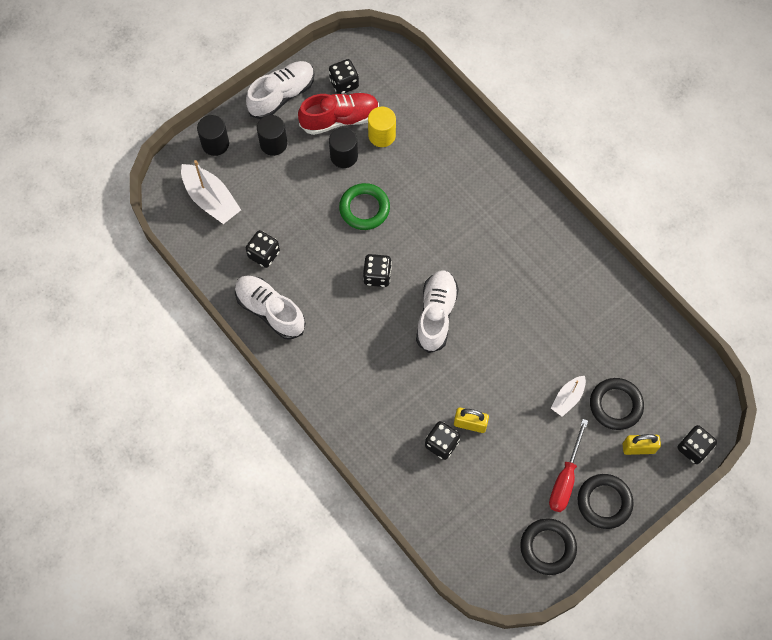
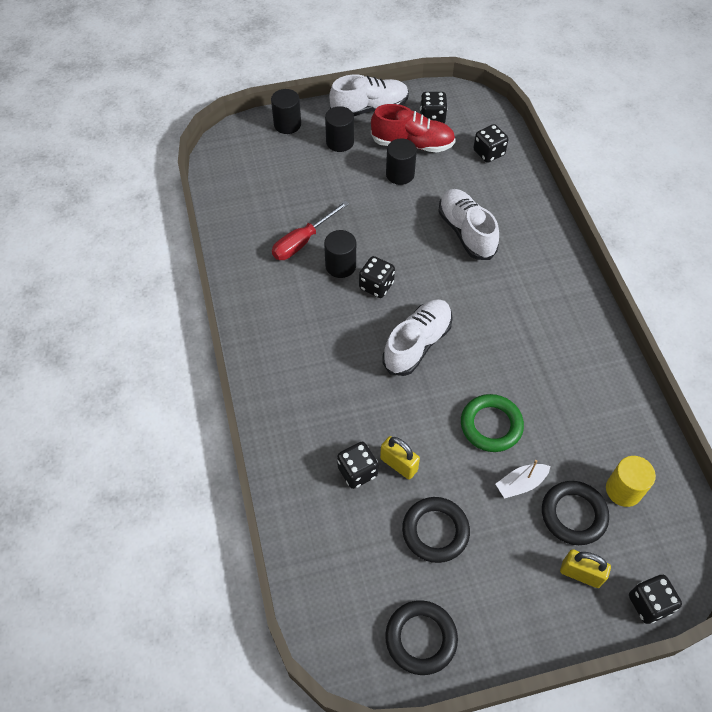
camera: 25 degrees right, 10 degrees down
(211, 200) = (256, 166): white boat -> none
(264, 254) = (278, 227): black dice -> black dice (488, 153)
(270, 311) = (255, 276): white shoe -> white shoe (466, 232)
(338, 269) = (340, 266): none -> black cylinder
(364, 208) = (395, 224): green ring -> green ring (491, 425)
(382, 135) = (445, 170): yellow cylinder -> yellow cylinder (623, 490)
(565, 478) = (478, 569): red screwdriver -> red screwdriver (302, 241)
(604, 502) = (512, 617): black ring -> black ring (435, 531)

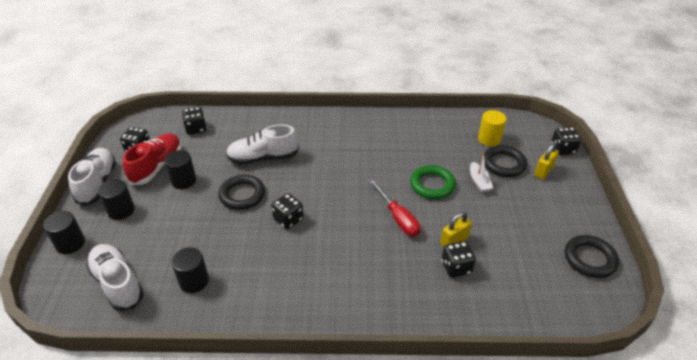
camera: 75 degrees left, 15 degrees down
(302, 241) = (217, 259): red screwdriver -> red screwdriver (397, 218)
(340, 266) = (257, 238): black cylinder -> black cylinder (194, 281)
(417, 344) = (352, 207): white shoe -> white shoe (117, 283)
(435, 531) = (510, 233): black ring -> black ring (242, 195)

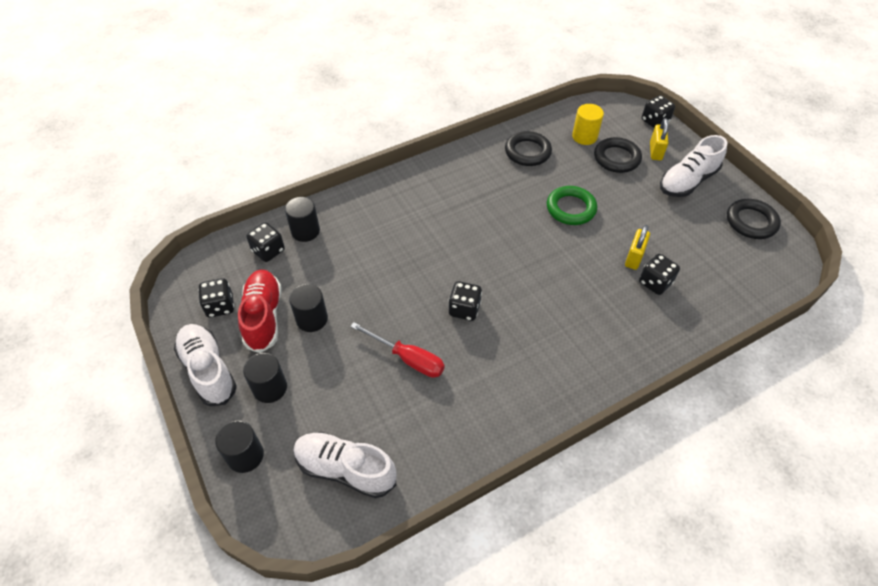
camera: 30 degrees left, 10 degrees up
(194, 281) = (426, 423): black cylinder -> black cylinder (305, 231)
(242, 195) = (393, 305): black ring -> black ring (527, 152)
(263, 158) = (378, 253): white shoe -> white shoe (687, 181)
(397, 218) = (567, 257): red screwdriver -> red screwdriver (408, 358)
(479, 182) = (609, 186): white boat -> none

